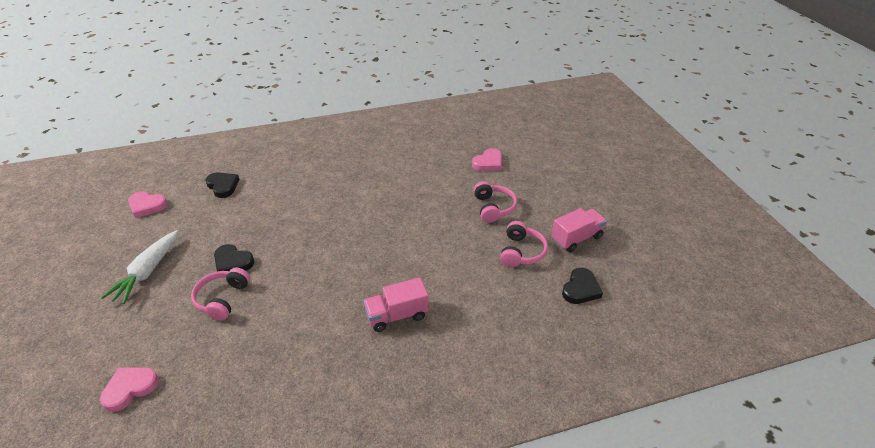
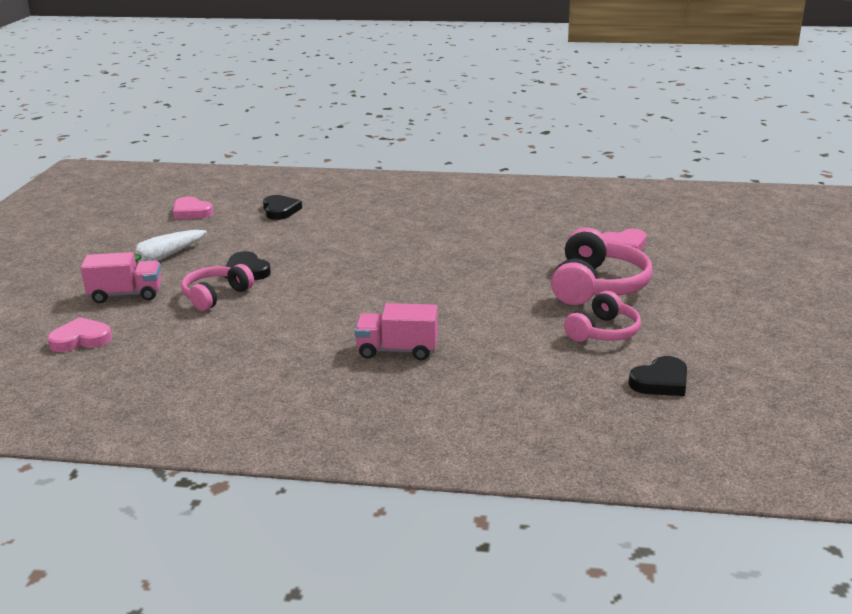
camera: 25 degrees right, 15 degrees down
(493, 207) = (597, 286): pink headphones -> pink headphones, size x1.59
(576, 238) = (694, 335): pink truck -> pink truck (126, 295)

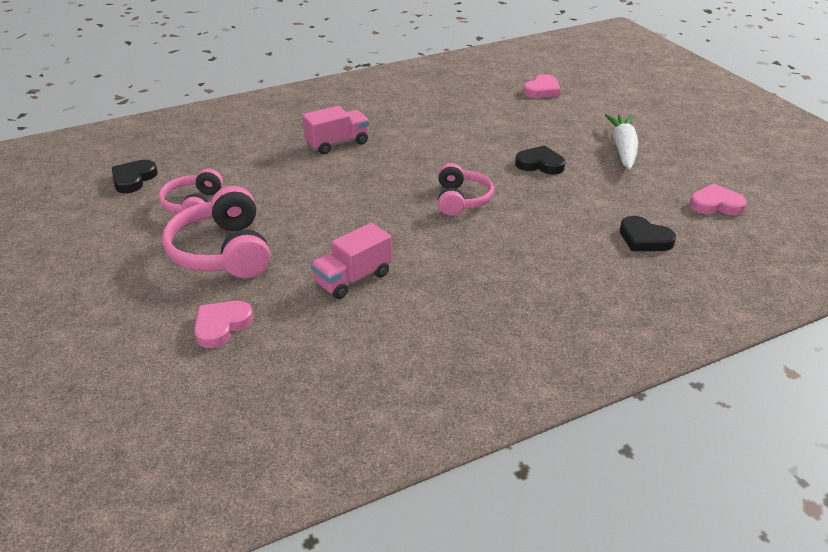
camera: 145 degrees right, 10 degrees up
(126, 295) = (581, 120): pink truck -> pink truck (353, 279)
(215, 296) = (521, 138): pink headphones -> pink headphones (461, 200)

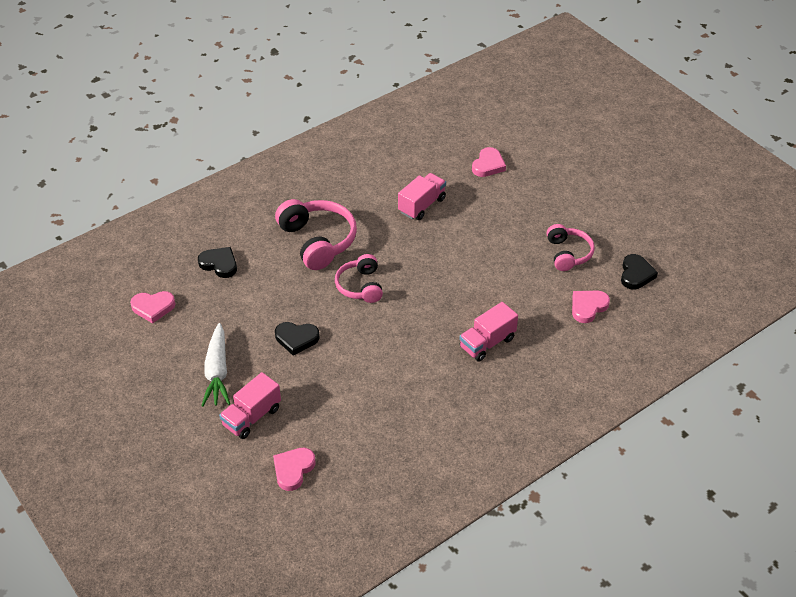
camera: 170 degrees right, 10 degrees up
(212, 159) = (588, 307): none -> pink heart
(222, 252) = (519, 215): pink headphones -> pink headphones (318, 241)
(582, 119) = (252, 417): none -> pink truck

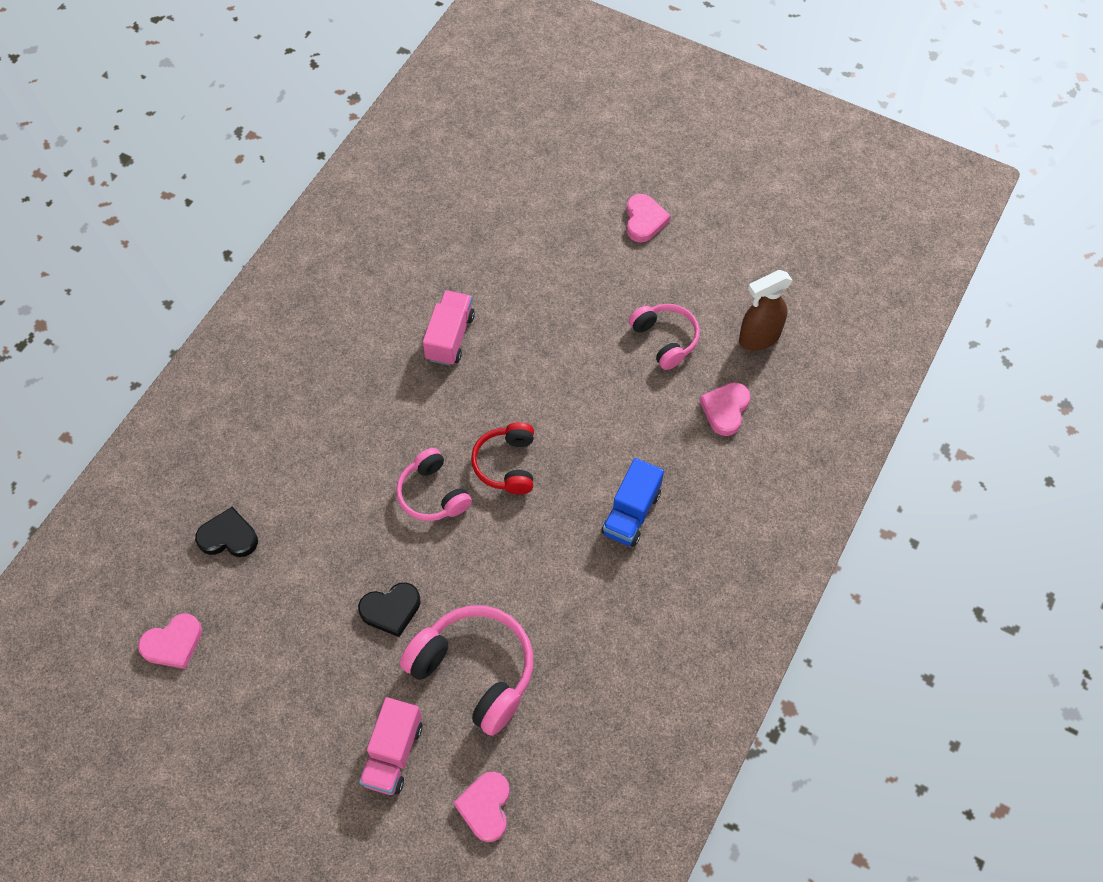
camera: 25 degrees left, 15 degrees up
(217, 372) = (313, 706): white carrot -> none
(318, 241) = (342, 446): pink headphones -> pink headphones (475, 671)
(418, 286) = (507, 464): none -> red headphones
(487, 343) = (631, 513): pink truck -> blue truck
(488, 165) = (504, 241): pink heart -> pink heart (644, 220)
(636, 274) = (758, 338): black heart -> brown spray bottle

